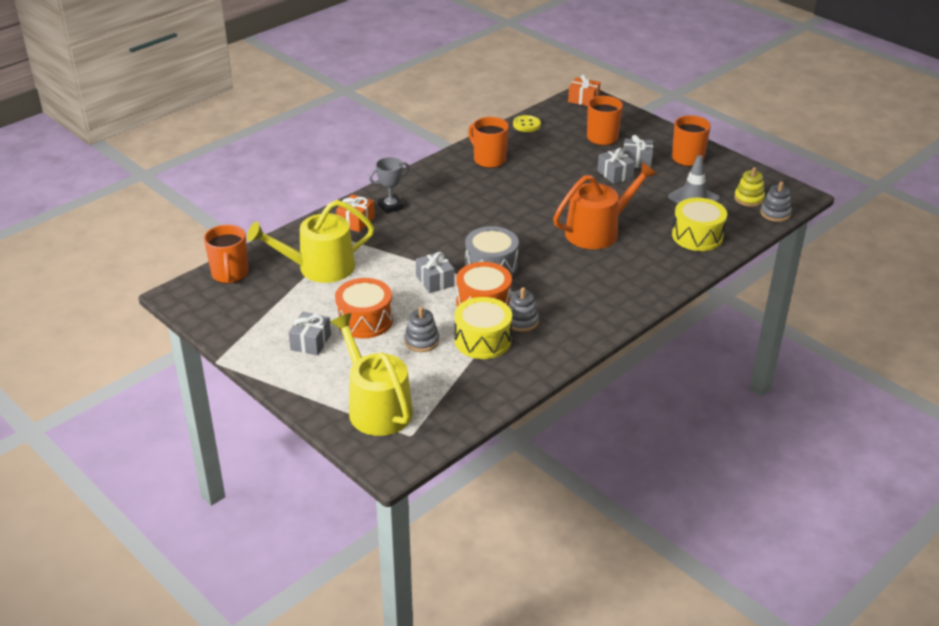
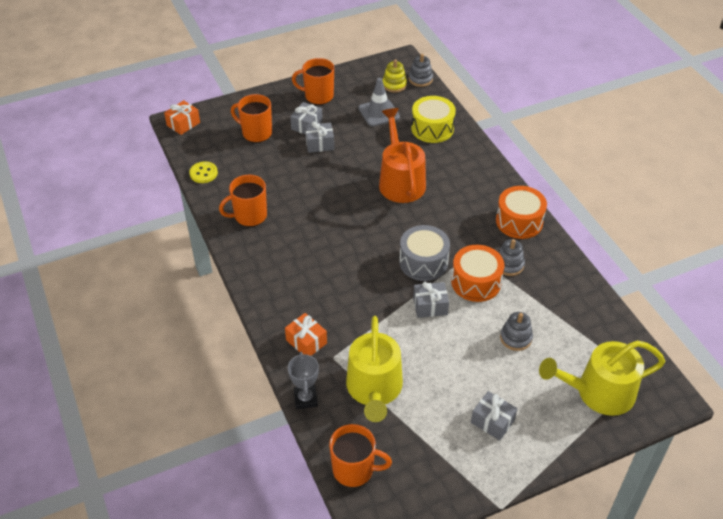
camera: 70 degrees left, 10 degrees up
(365, 320) = (472, 372): orange drum -> orange drum (519, 221)
(391, 206) = (293, 308): grey trophy -> grey trophy (305, 399)
(482, 340) = (527, 297): yellow drum -> none

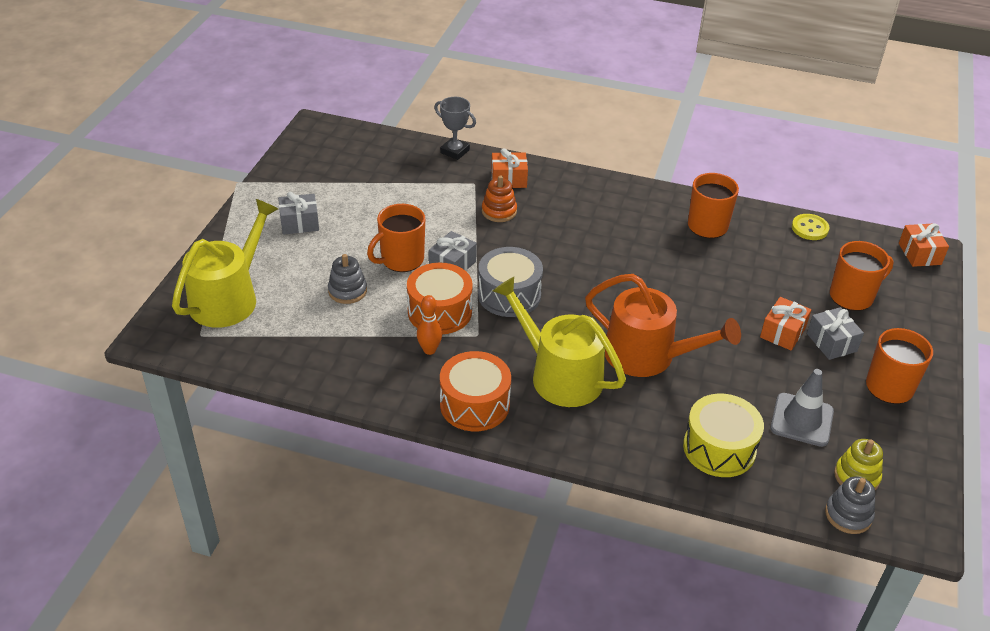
camera: 130 degrees right, 5 degrees down
(319, 144) = (782, 332): grey gift -> orange gift
(349, 321) = (499, 211): none -> orange stacking toy
(354, 470) = (366, 141): orange mug -> orange mug (401, 260)
(374, 389) = (415, 186): yellow watering can -> yellow watering can (559, 375)
(509, 265) = (429, 350): grey stacking toy -> orange bowling pin

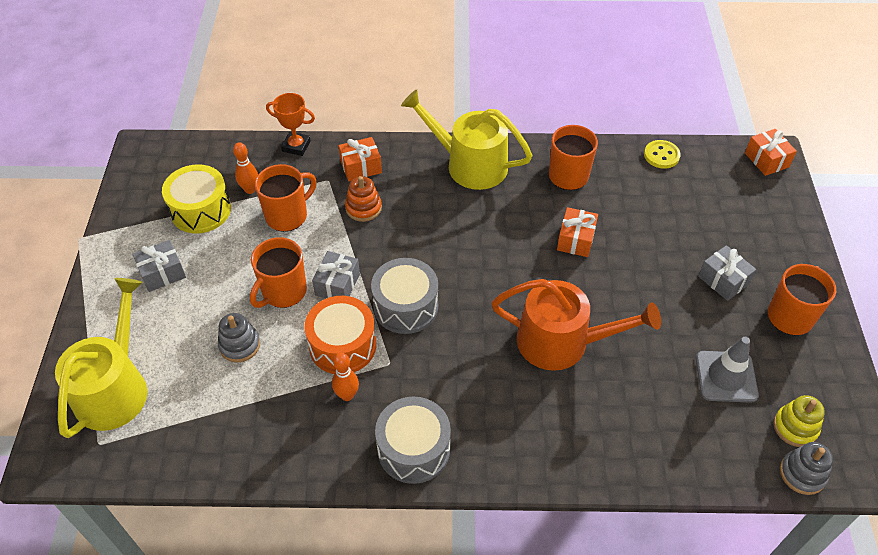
camera: 15 degrees left, 10 degrees up
(400, 176) = (250, 189): none -> orange bowling pin
(455, 151) = (296, 146): grey trophy -> orange trophy
(474, 404) = (413, 449): orange drum -> grey drum
(559, 375) = (485, 389): yellow watering can -> yellow watering can (469, 164)
(719, 448) = (663, 432): yellow drum -> yellow drum (201, 210)
(782, 332) = (676, 281): orange gift -> orange gift (575, 240)
(852, 296) = (724, 223): orange mug -> orange mug (287, 215)

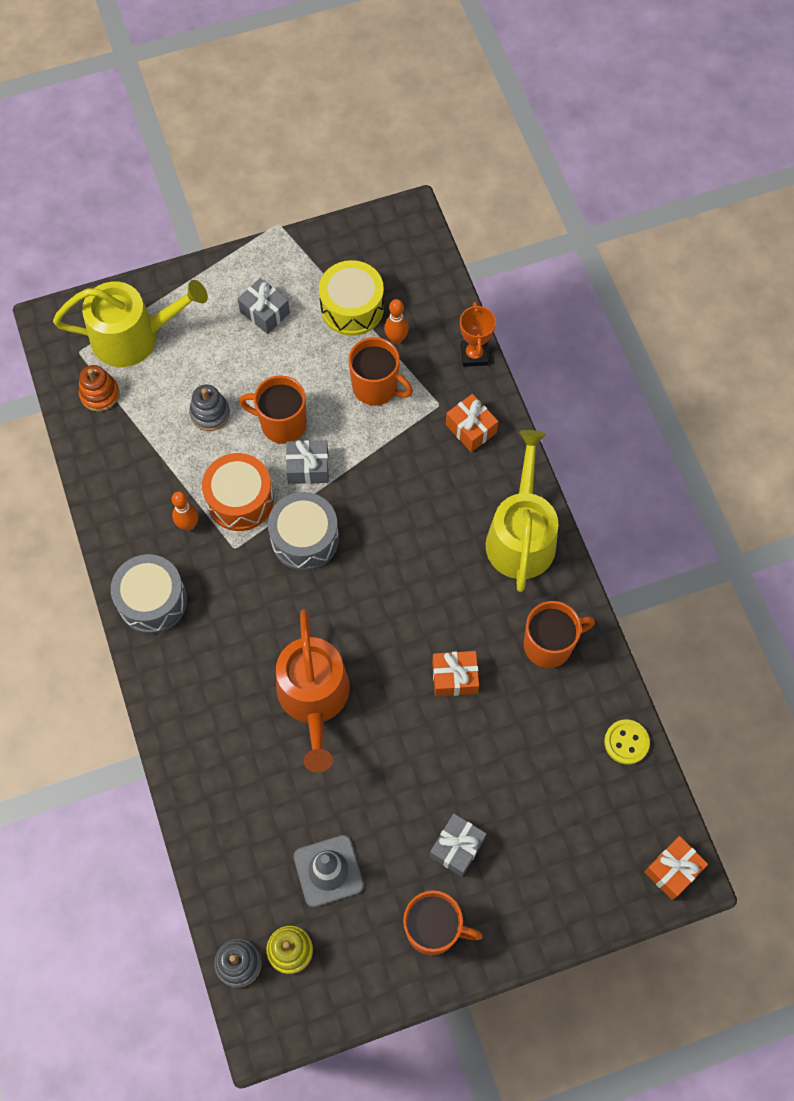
camera: 70 degrees right, 15 degrees up
(363, 208) = (414, 453): orange stacking toy -> orange stacking toy (100, 394)

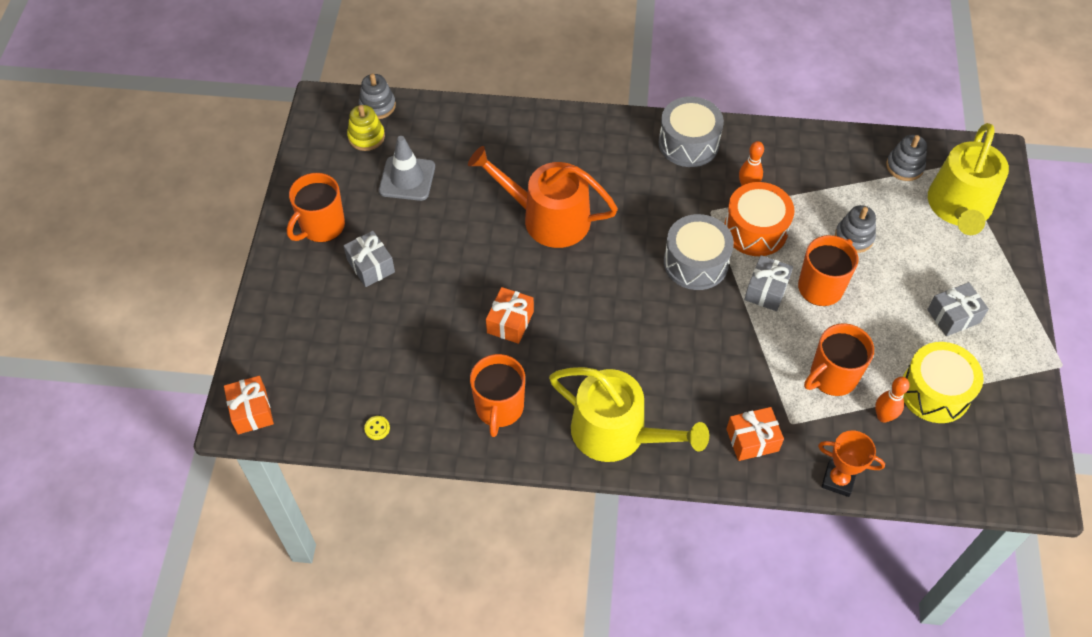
camera: 115 degrees right, 10 degrees down
(100, 394) = (904, 166): orange stacking toy -> grey stacking toy
(626, 742) = (377, 428): yellow button -> yellow button, size x0.57

